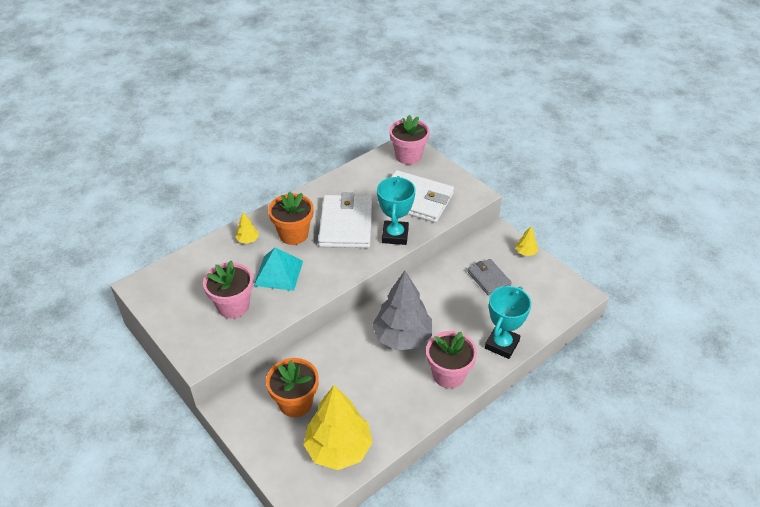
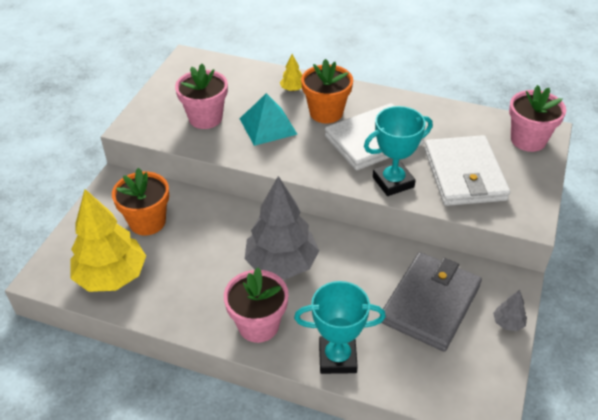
camera: 60 degrees right, 0 degrees up
(488, 278) = (430, 303): grey wallet -> grey wallet, size x1.82
(525, 252) = (508, 323): yellow tree -> grey tree

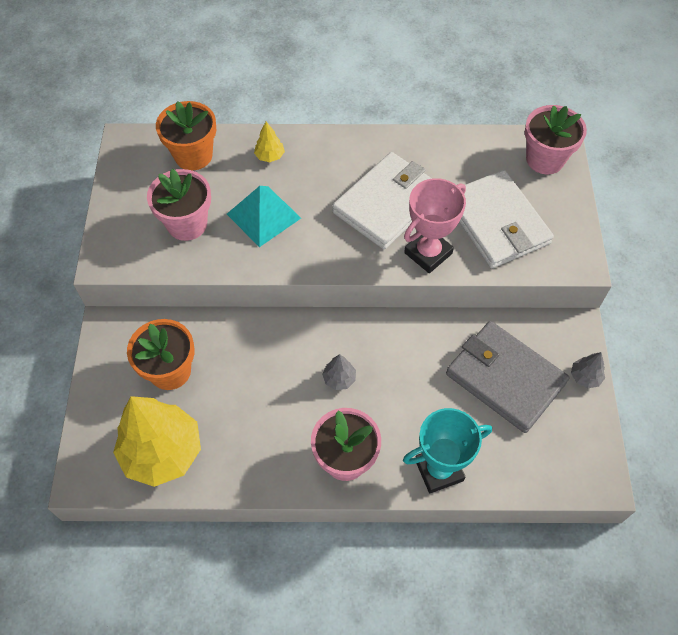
camera: 20 degrees left, 15 degrees up
(281, 264) = (339, 379): grey tree -> grey tree, size x0.42
(326, 113) = (321, 179): orange flower pot -> orange flower pot (193, 155)
(393, 182) = (428, 253): turquoise trophy -> pink trophy
(430, 303) = (505, 378): grey wallet -> grey wallet turned 60 degrees counterclockwise

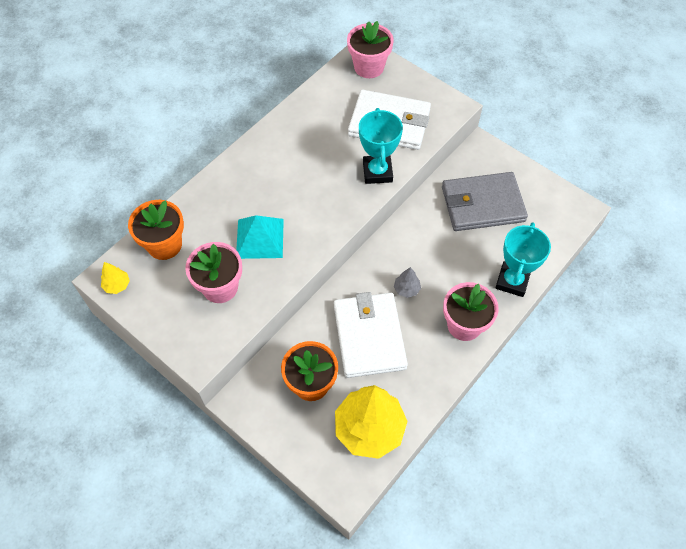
camera: 50 degrees left, 0 degrees up
(270, 156) = (214, 201): yellow tree -> yellow tree (117, 285)
(387, 203) = (320, 165): white wallet -> white wallet (369, 336)
(428, 253) = (377, 172): pink trophy -> turquoise trophy
(585, 377) = (515, 166): grey tree -> none

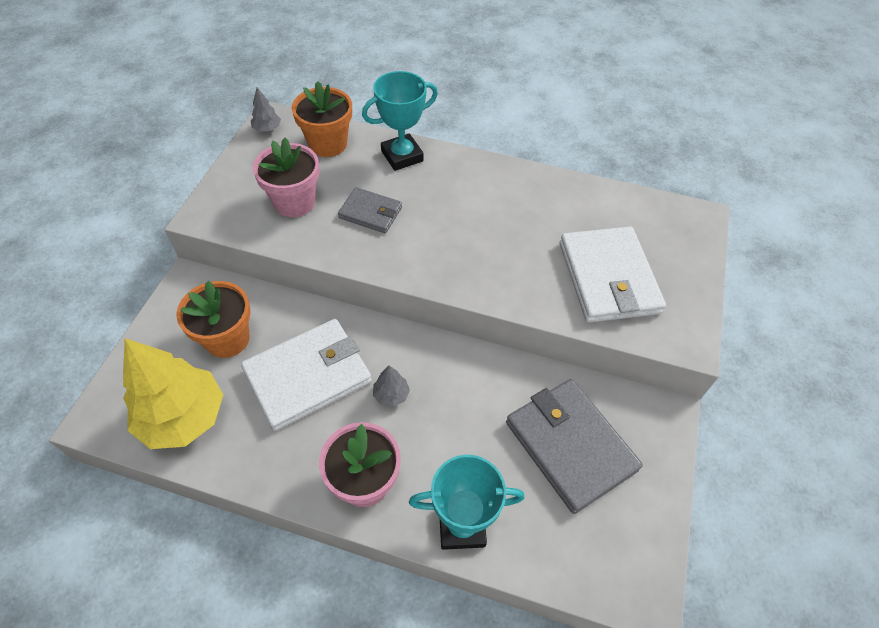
camera: 65 degrees right, 5 degrees down
(117, 285) = (267, 129): yellow tree -> grey tree
(260, 238) = (370, 213): turquoise pyramid -> grey wallet
(369, 67) = (680, 229): pink flower pot -> none
(377, 172) = (523, 289): turquoise trophy -> turquoise trophy (402, 156)

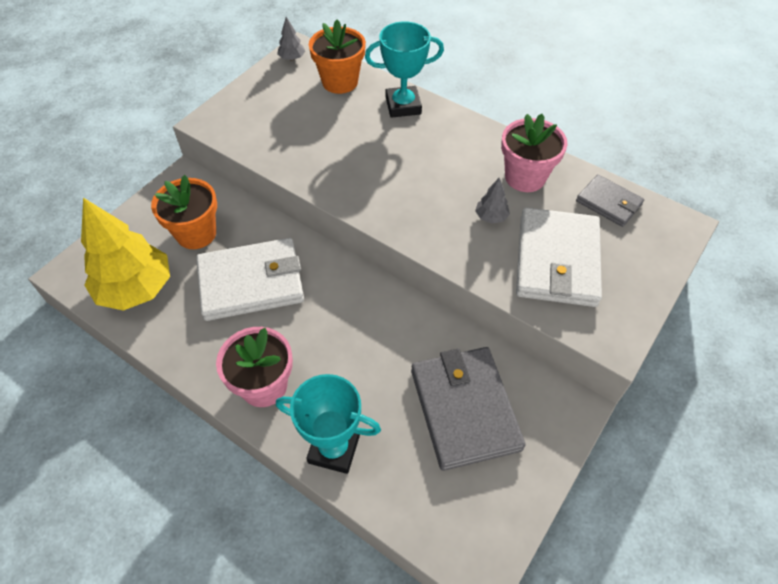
camera: 20 degrees right, 0 degrees up
(294, 202) = (290, 127): pink flower pot -> pink flower pot (525, 177)
(370, 213) = (353, 150): grey wallet -> grey wallet (608, 203)
(391, 395) = (317, 318): grey tree -> grey tree (491, 217)

